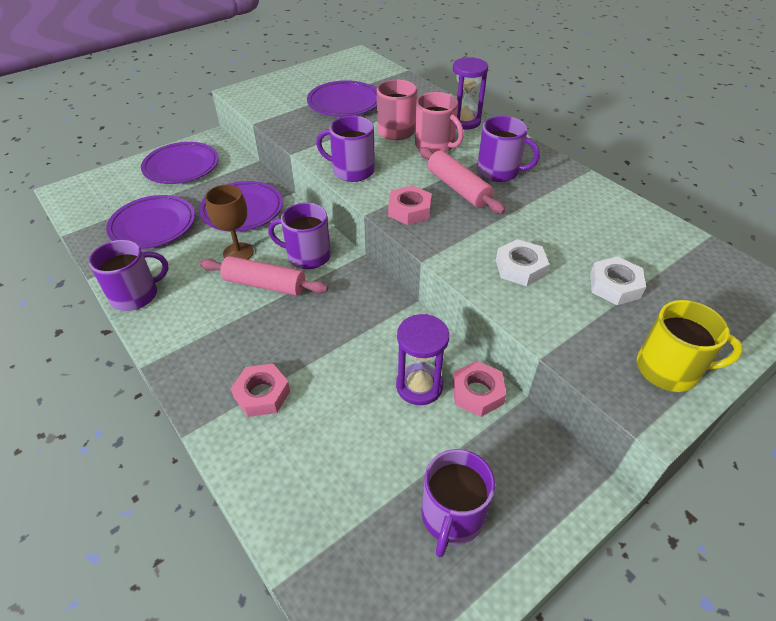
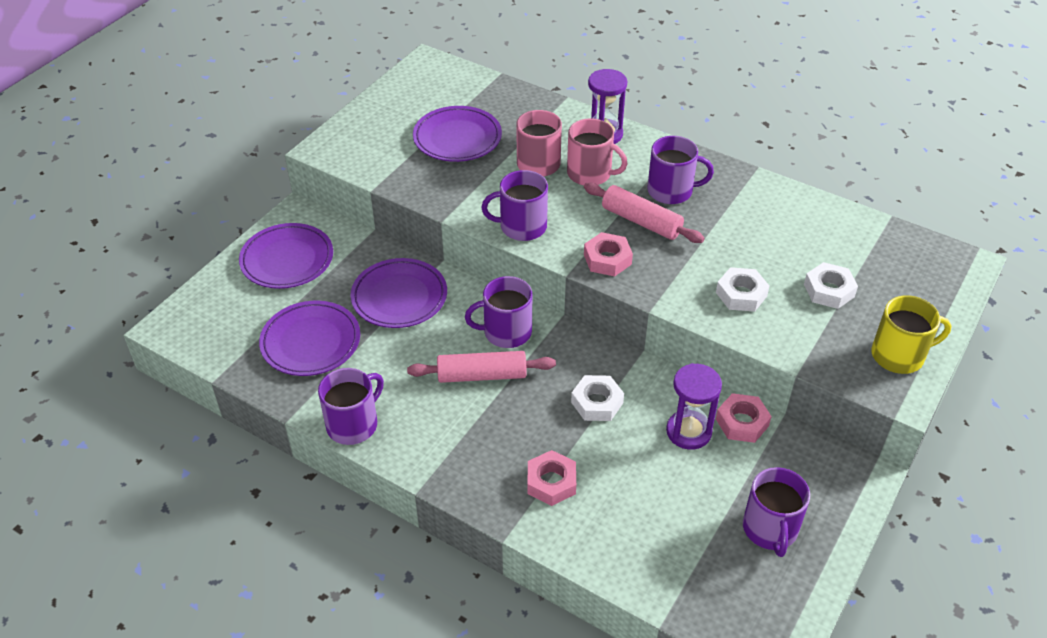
camera: 20 degrees left, 0 degrees up
(238, 253) = (430, 348): brown goblet -> none
(348, 334) = (597, 402): none -> white nut

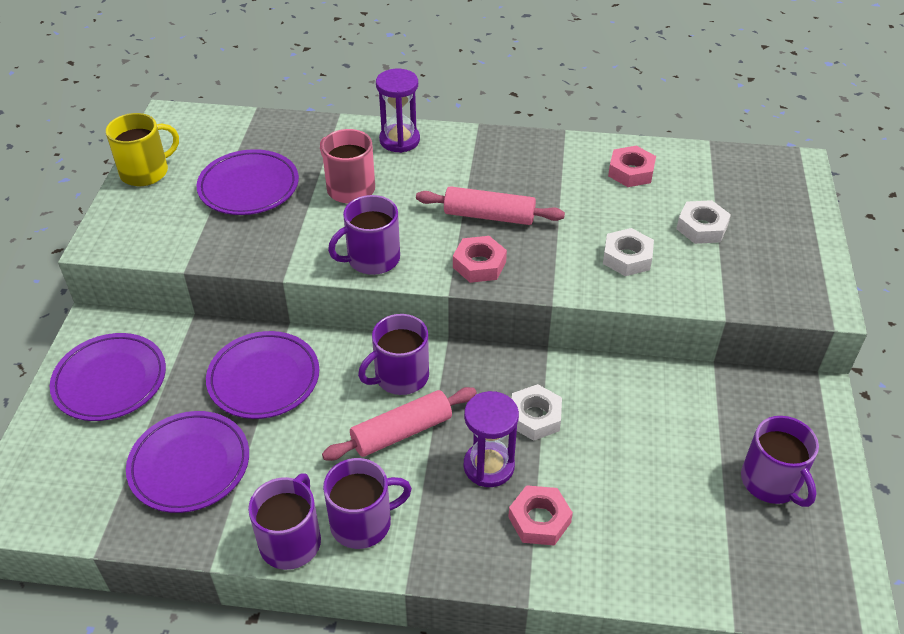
camera: 25 degrees left, 0 degrees up
(590, 174) = (409, 183): pink mug -> none
(671, 191) = (499, 177): purple mug -> purple mug (362, 522)
(688, 431) = (639, 413): purple hourglass -> purple hourglass (488, 466)
(742, 422) = (681, 385): pink nut -> pink nut (631, 172)
(899, 355) = (800, 268): yellow mug -> yellow mug (146, 172)

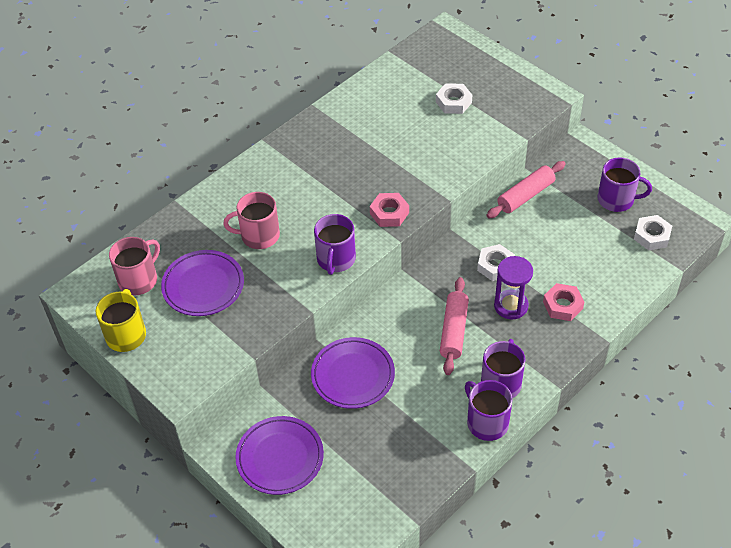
camera: 50 degrees left, 5 degrees up
(190, 465) = (389, 446): purple plate -> none
(220, 144) = (139, 280): none -> pink mug
(399, 140) = (237, 186): purple hourglass -> none
(400, 376) = (412, 308): purple mug -> none
(489, 216) = (352, 185): pink rolling pin -> pink rolling pin (525, 195)
(627, 257) = (446, 147): white nut -> white nut (652, 236)
(631, 172) = (379, 100): pink nut -> none

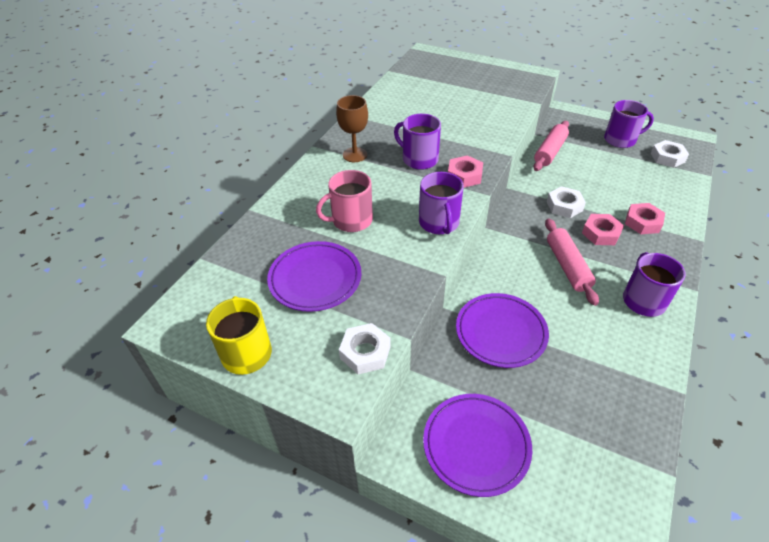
camera: 20 degrees left, 5 degrees down
(139, 280) = (239, 290): pink mug -> none
(297, 161) = (355, 155): none -> brown goblet
(453, 102) = (464, 91): white nut -> white nut (365, 352)
(487, 422) = (658, 341): purple mug -> purple mug (419, 159)
(511, 306) = (601, 233): purple hourglass -> pink nut

